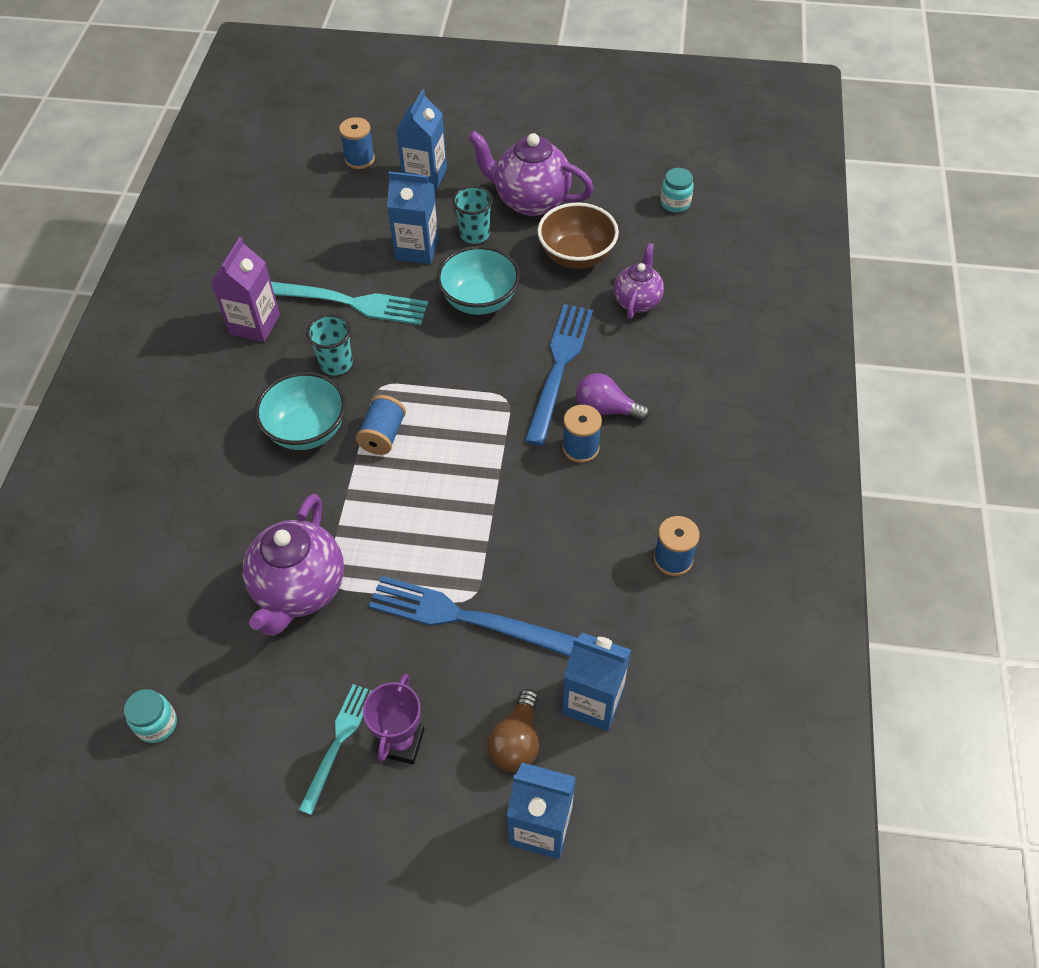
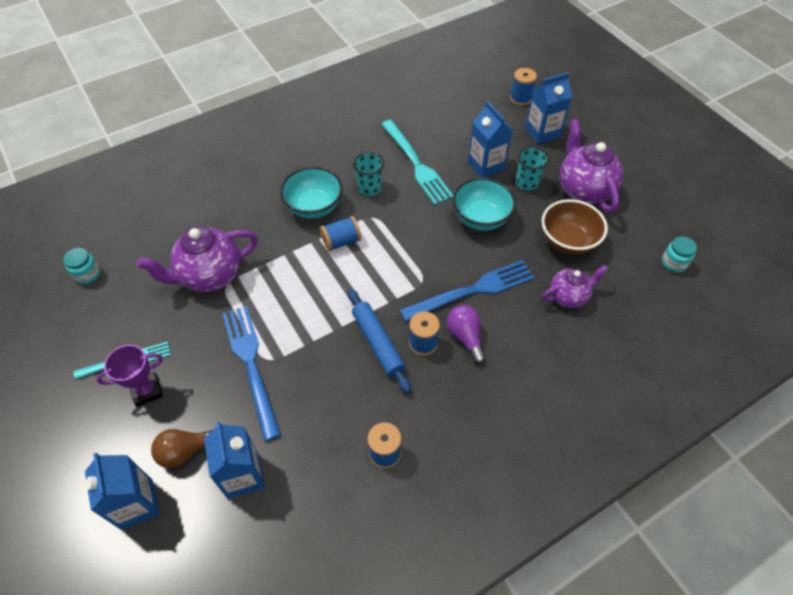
camera: 50 degrees right, 0 degrees up
(255, 324) = (361, 138): purple carton -> none
(544, 486) = (377, 343): none -> blue rolling pin

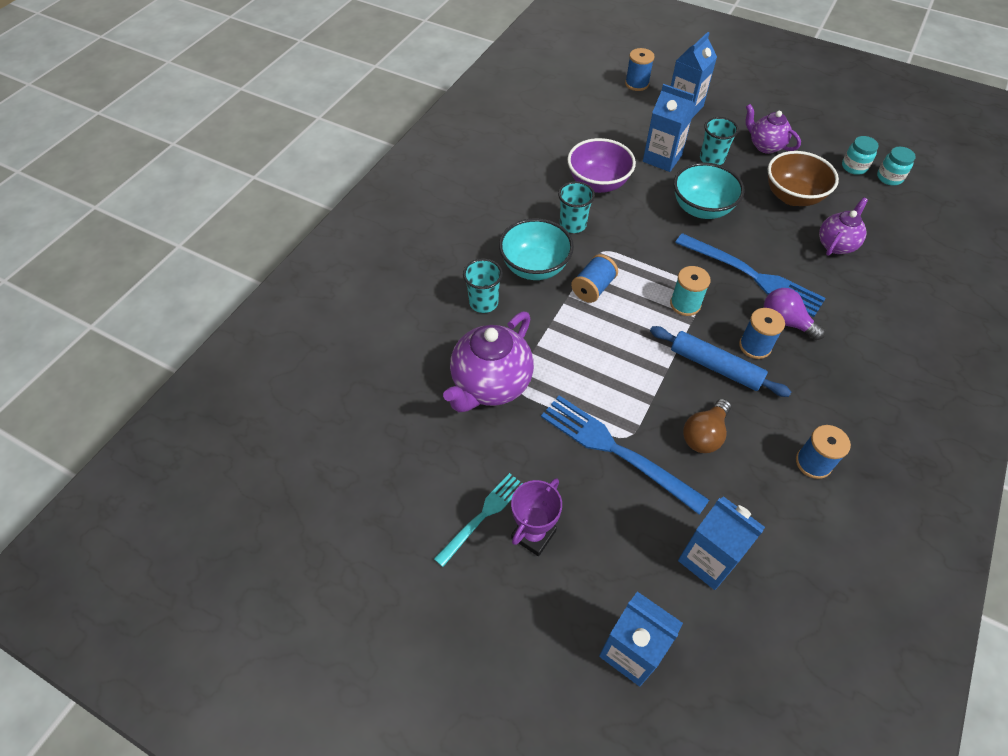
camera: 30 degrees left, 0 degrees up
(87, 274) = (349, 451): turquoise jar -> turquoise jar (854, 167)
(186, 451) = (631, 570): brown light bulb -> brown light bulb (704, 435)
(256, 216) = (483, 302): none -> turquoise cup
(398, 285) = (685, 304): none -> turquoise spool
(417, 165) = (598, 183): turquoise fork -> purple bowl
(473, 290) = (754, 276): blue fork -> blue fork turned 90 degrees clockwise
(583, 190) = (765, 146): purple teapot -> purple teapot, size x0.60

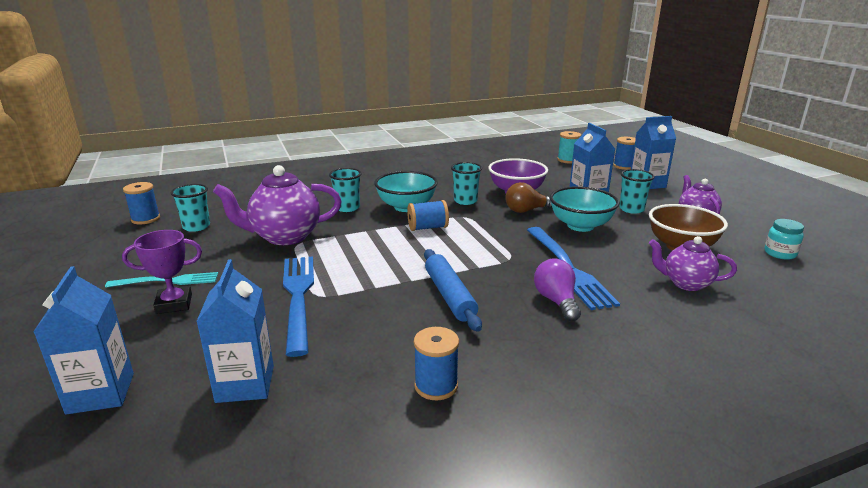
camera: 40 degrees right, 30 degrees down
(380, 430) = (196, 226): none -> turquoise cup
(685, 304) = (483, 259): turquoise spool -> turquoise spool (567, 160)
(704, 435) = (374, 322): brown light bulb -> brown light bulb (526, 210)
(755, 346) = (504, 301): blue spool -> blue spool (145, 219)
(836, 244) = (686, 283): purple teapot -> purple teapot turned 150 degrees counterclockwise
(889, 178) = (816, 271): turquoise jar -> none

